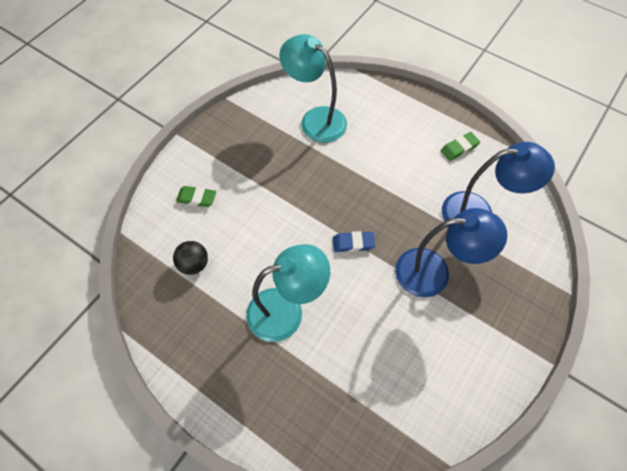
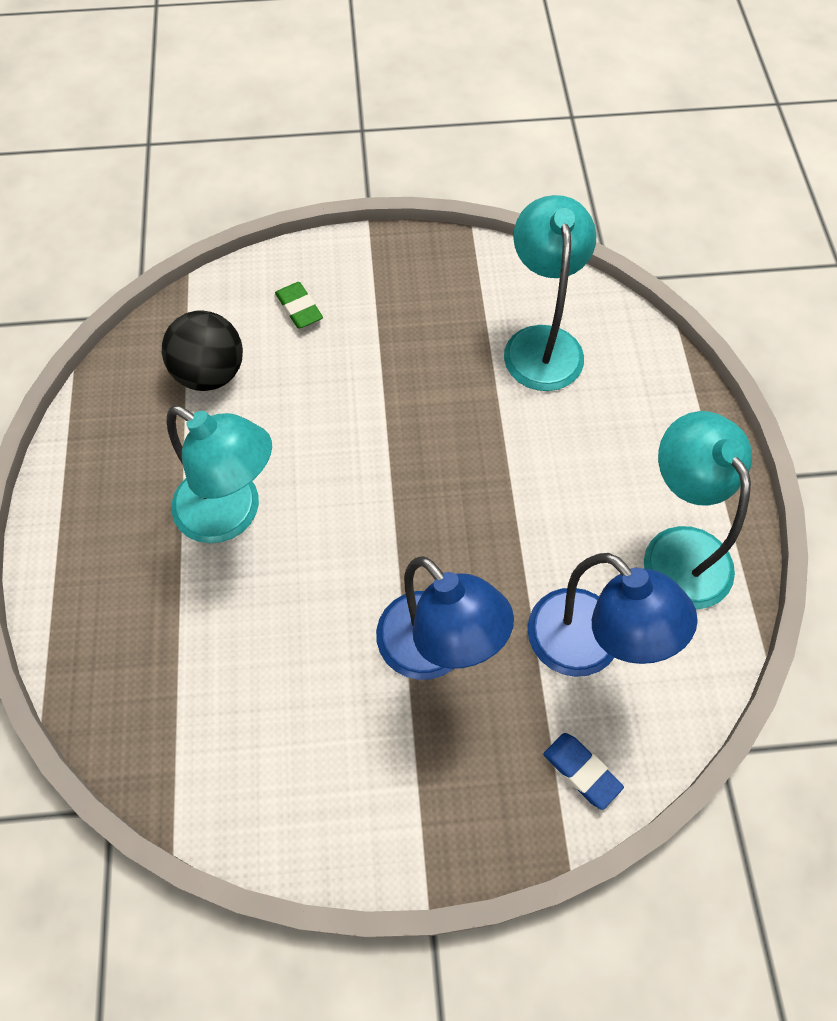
camera: 50 degrees right, 0 degrees up
(194, 264) = (210, 373): black ball -> black ball, size x1.52
(353, 243) = (392, 521): blue eraser -> blue eraser (581, 771)
(459, 148) = (678, 549): green eraser -> turquoise lamp

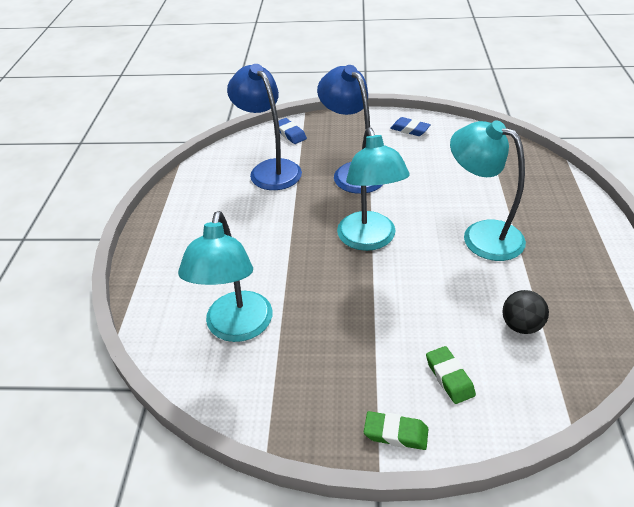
camera: 170 degrees left, 20 degrees down
(210, 373) = (521, 326): black ball -> black ball, size x0.66
(331, 806) = (410, 129): none -> blue eraser
(354, 254) = (395, 433): none -> green eraser
(678, 549) = (200, 203): turquoise lamp -> turquoise lamp (369, 240)

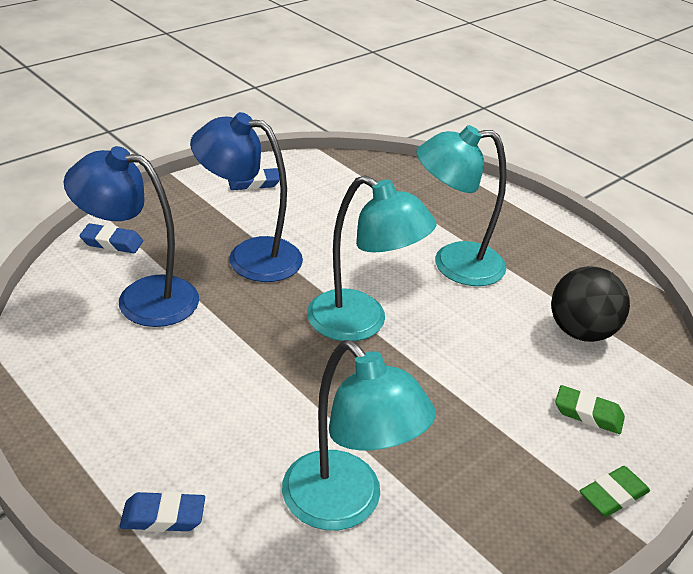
camera: 50 degrees left, 5 degrees down
(155, 278) = (163, 516): none -> blue eraser
(521, 326) = (580, 332): black ball -> black ball, size x1.52

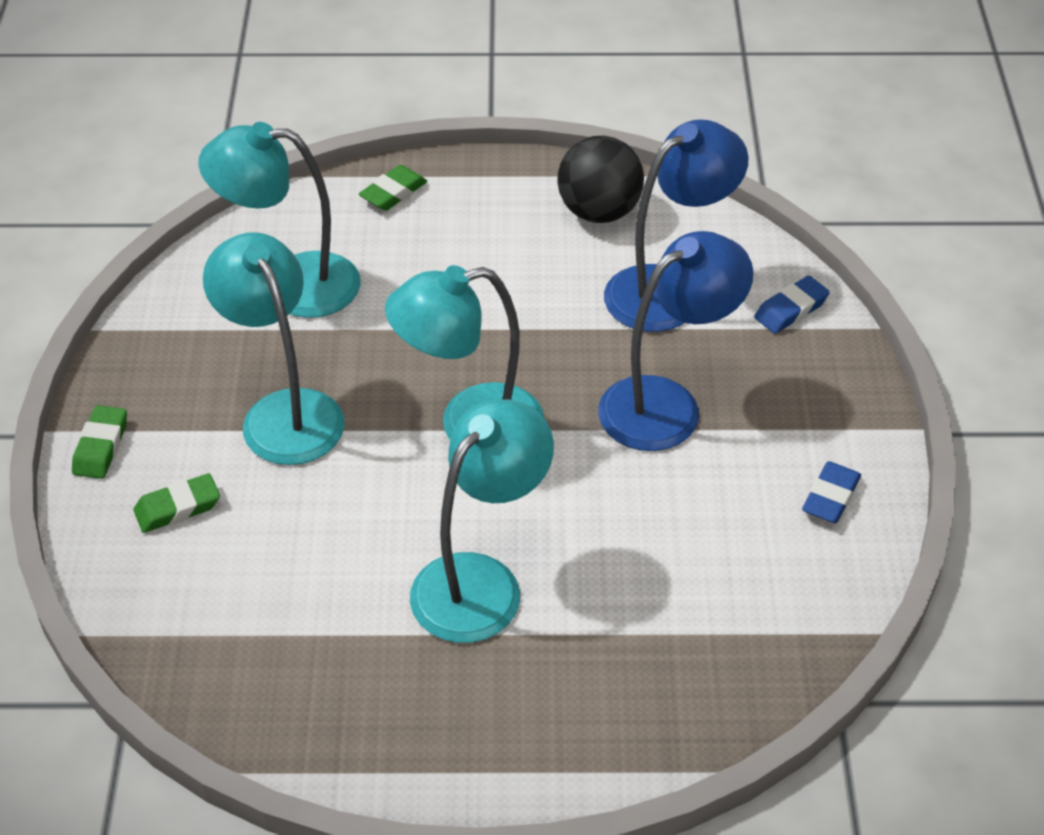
camera: 135 degrees right, 10 degrees up
(163, 516) = (393, 193): blue eraser -> green eraser
(459, 416) = (284, 412): none -> turquoise lamp
(580, 332) = (262, 605): black ball -> black ball (599, 212)

